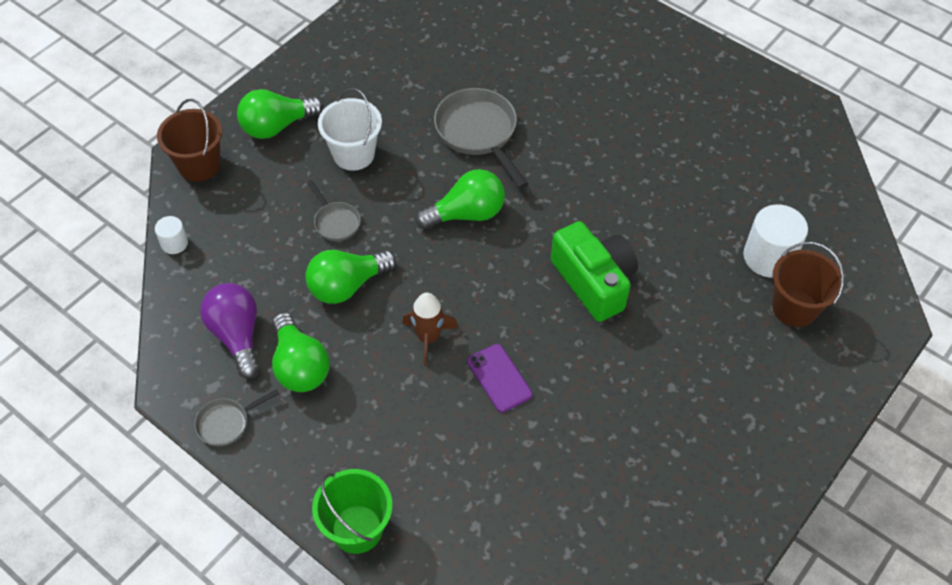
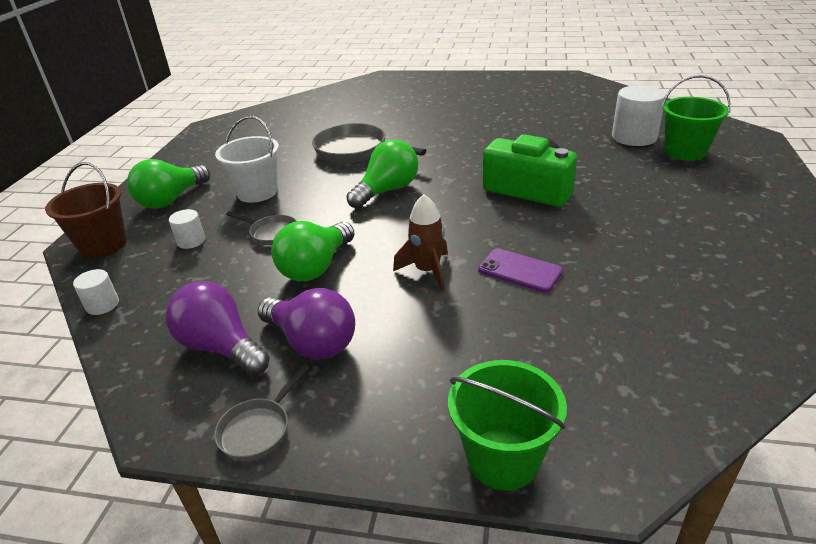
camera: 25 degrees left, 20 degrees down
(268, 197) = (191, 241): none -> white cylinder
(299, 366) = (312, 342): green light bulb -> purple light bulb
(794, 308) = (685, 152): brown bucket -> green bucket

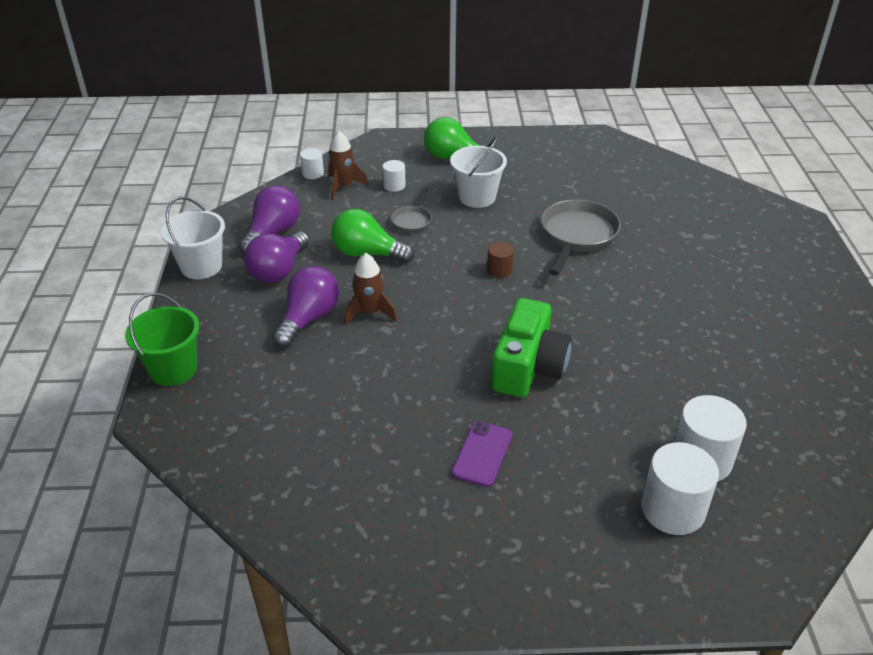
camera: 75 degrees right, 5 degrees up
(103, 245) = (382, 149): brown bucket -> none
(159, 279) = (343, 187): none -> brown rocket
(258, 429) = (201, 266): grey pan -> white bucket
(387, 190) = (499, 270): green light bulb -> brown cylinder
(424, 317) = (308, 319): none -> purple light bulb
(519, 270) = (377, 367): purple phone -> purple phone (482, 454)
(685, 152) = (672, 509): green bucket -> white cylinder

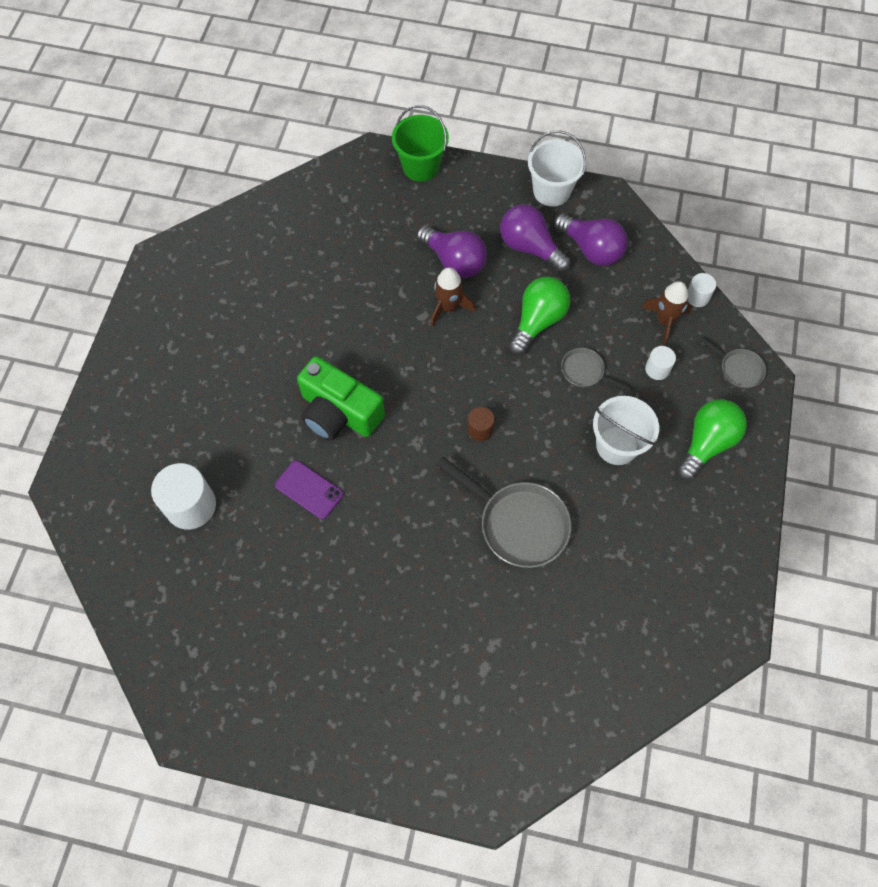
camera: 105 degrees right, 25 degrees up
(378, 150) = (738, 369): none -> grey pan
(482, 454) = (258, 351): purple phone -> purple phone (309, 489)
(672, 509) = (156, 463): white cylinder -> none

